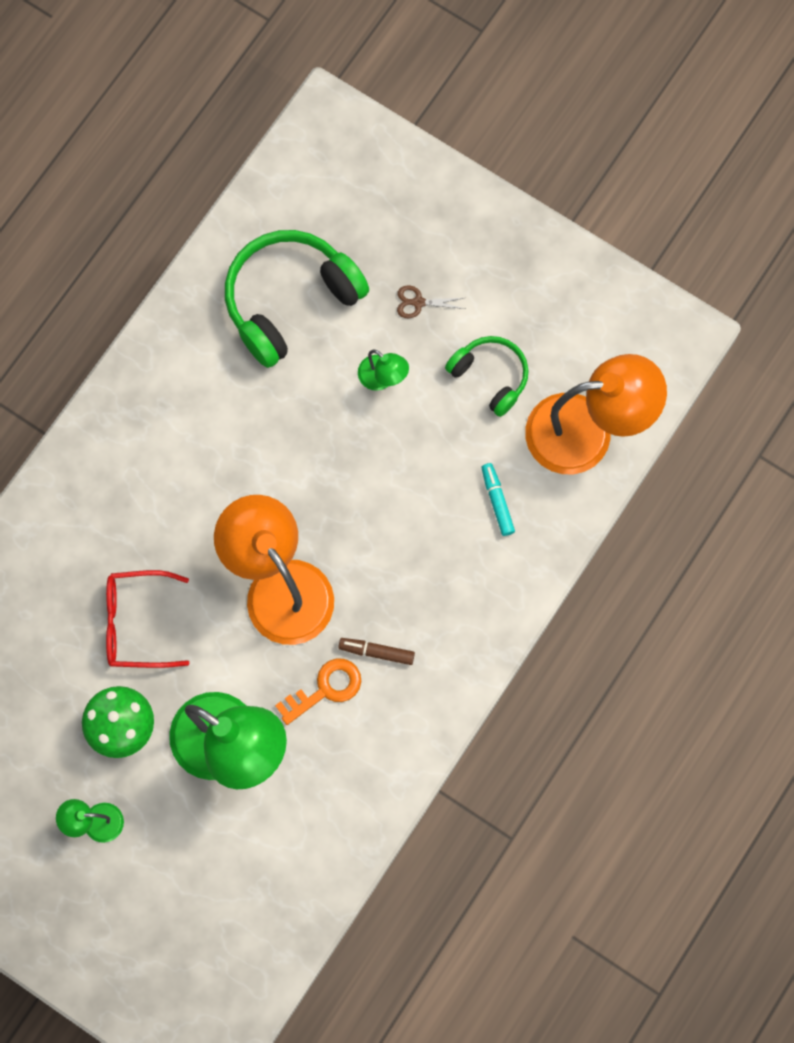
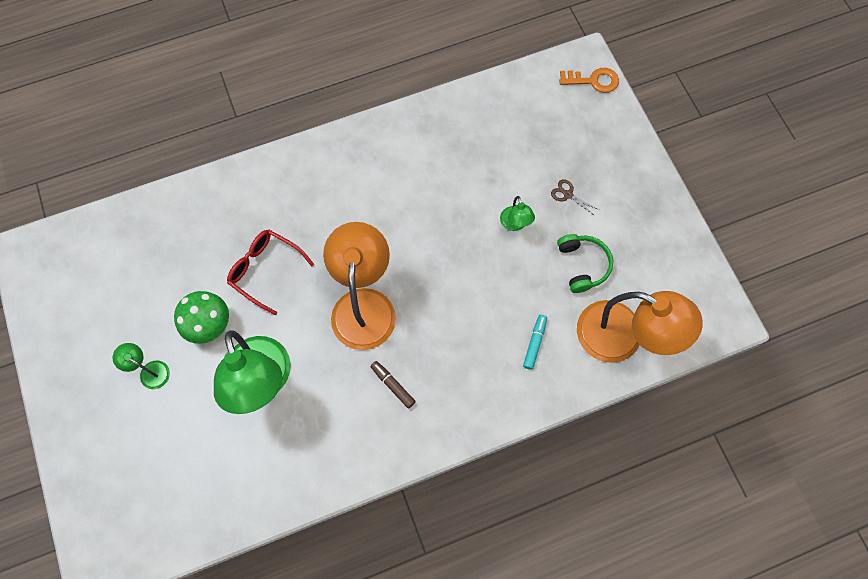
camera: 35 degrees right, 5 degrees down
(290, 300) = (491, 146): green headphones -> none
(325, 689) = (345, 386): orange key -> orange key (593, 81)

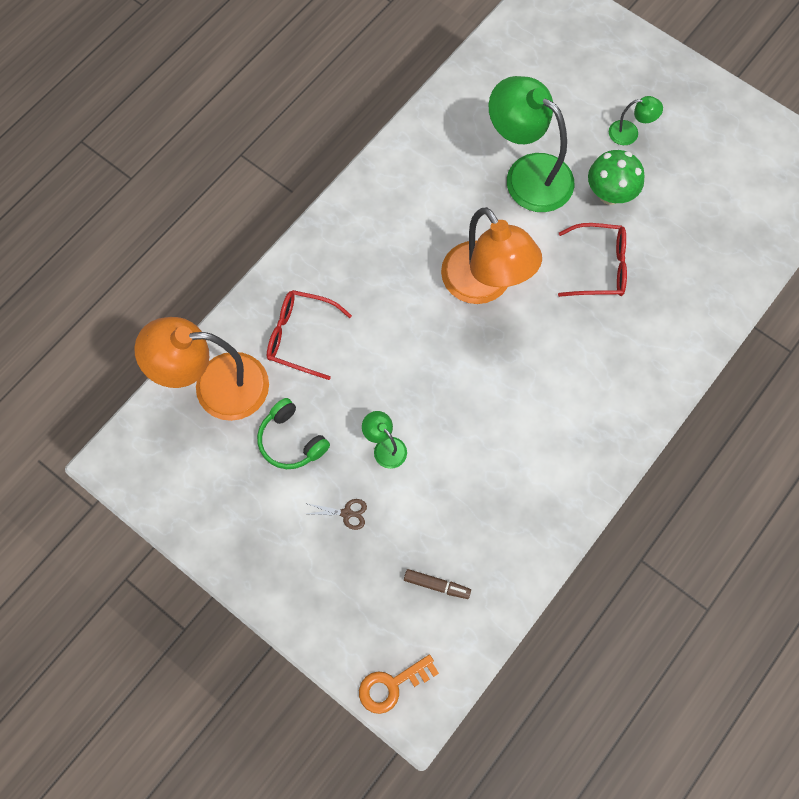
camera: 150 degrees right, 0 degrees up
(393, 385) = (410, 231): brown marker -> brown marker (436, 585)
(534, 343) = (300, 336): turquoise marker -> red glasses

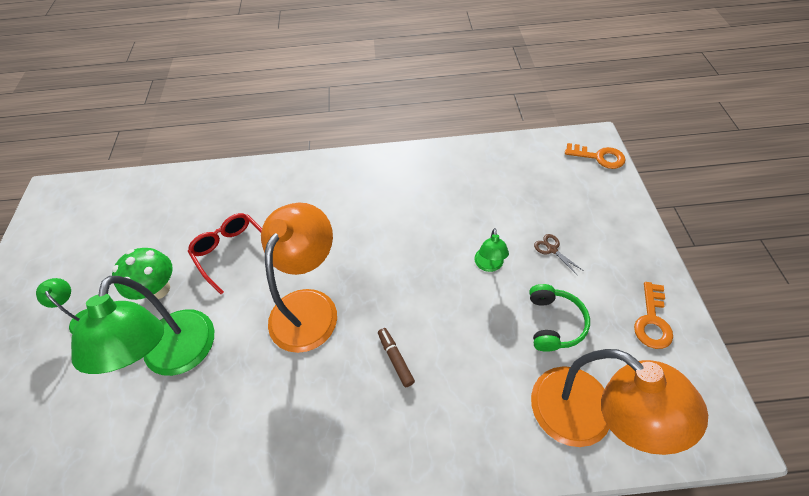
camera: 130 degrees left, 15 degrees down
(217, 512) = (652, 321): none -> orange key
(300, 336) = (478, 395): red glasses -> none
(436, 585) = (529, 178): brown marker -> brown marker (395, 359)

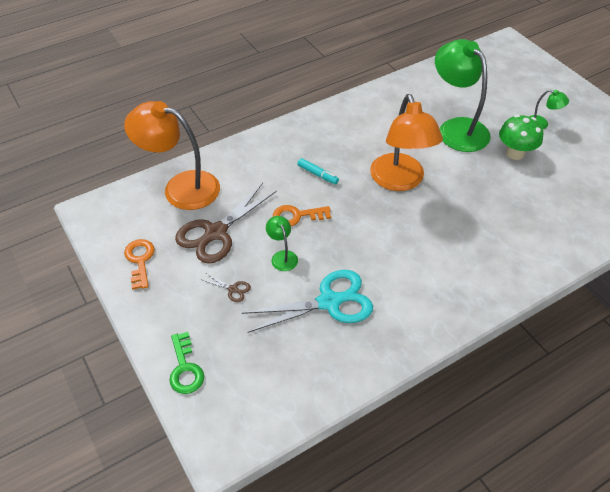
camera: 150 degrees right, 5 degrees down
(232, 252) = (492, 192): red glasses -> none
(395, 359) = (317, 174): brown marker -> turquoise marker
(465, 206) = (329, 302): none -> turquoise scissors
(554, 323) = (216, 233): green headphones -> brown scissors
(599, 157) = (208, 421): orange key -> orange key (297, 216)
(613, 197) = (185, 368): none -> green key

